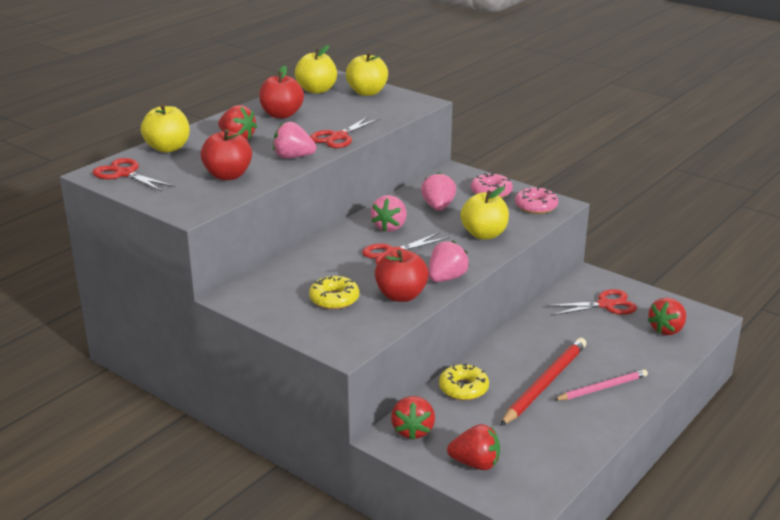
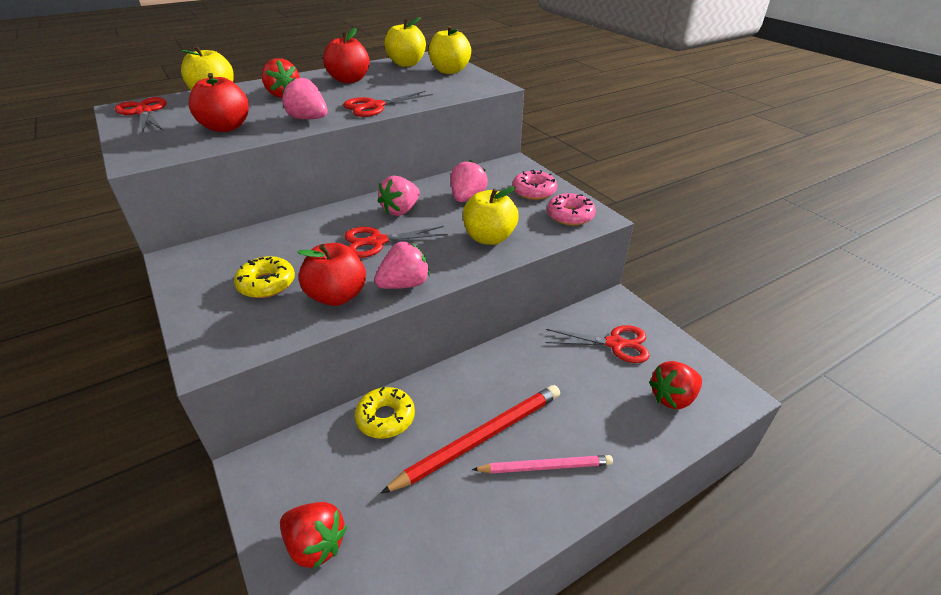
camera: 20 degrees right, 10 degrees up
(413, 430) = (287, 464): red strawberry -> none

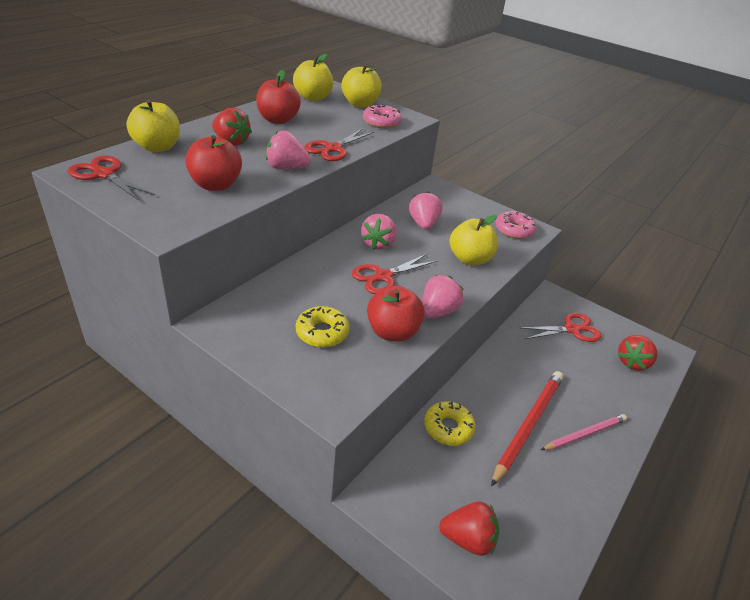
camera: 25 degrees left, 0 degrees up
(534, 191) = (471, 211): pink donut -> pink donut (381, 122)

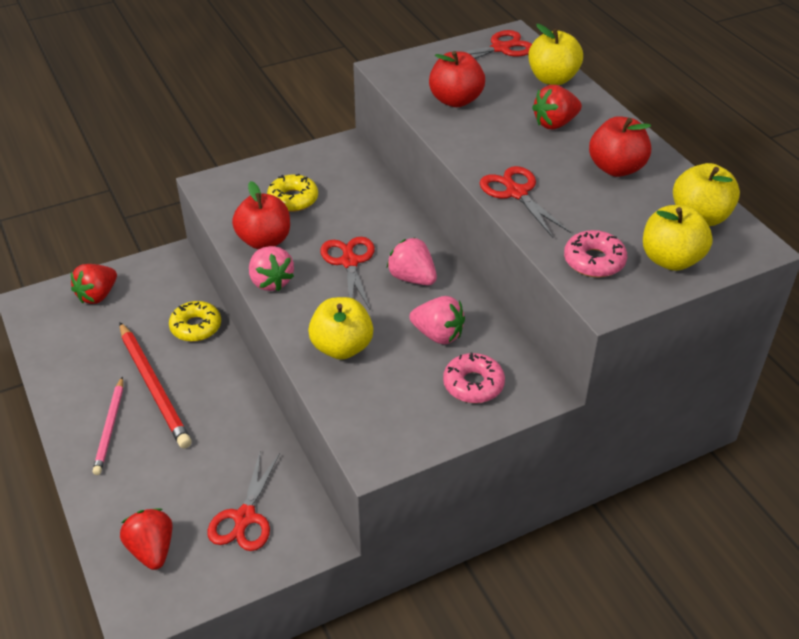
camera: 120 degrees right, 5 degrees up
(286, 168) = (476, 148): pink strawberry -> none
(514, 230) = (382, 429): pink donut -> pink donut (473, 384)

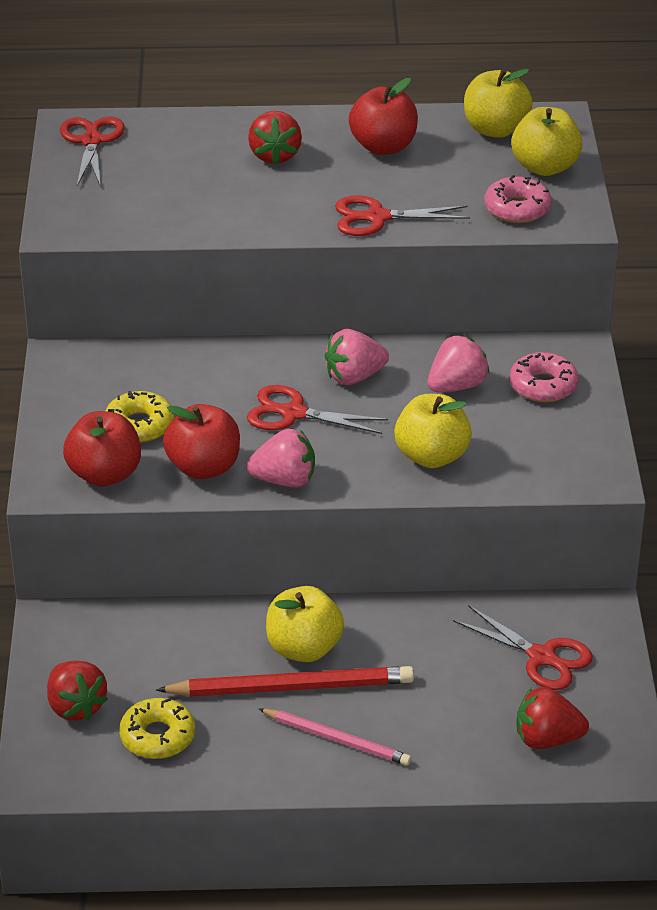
camera: 65 degrees left, 5 degrees down
(196, 327) = (207, 628): yellow donut -> yellow donut (157, 736)
(455, 100) = (173, 203): red apple -> red apple (105, 474)
(552, 79) = (188, 129): yellow apple -> yellow apple (304, 649)

